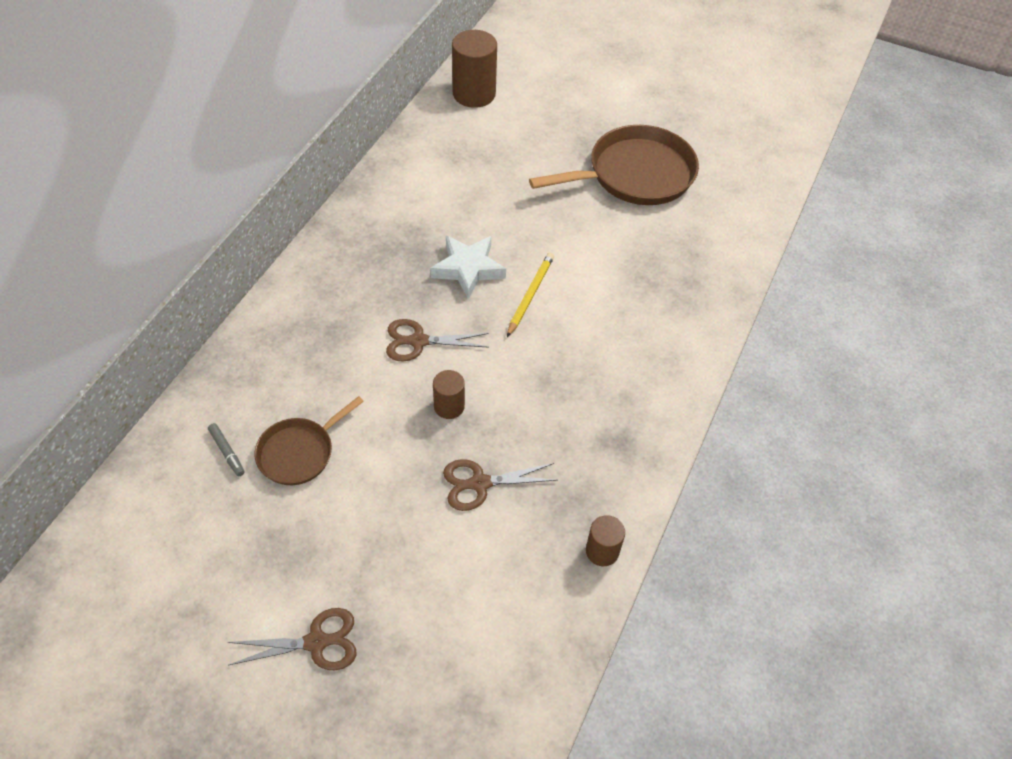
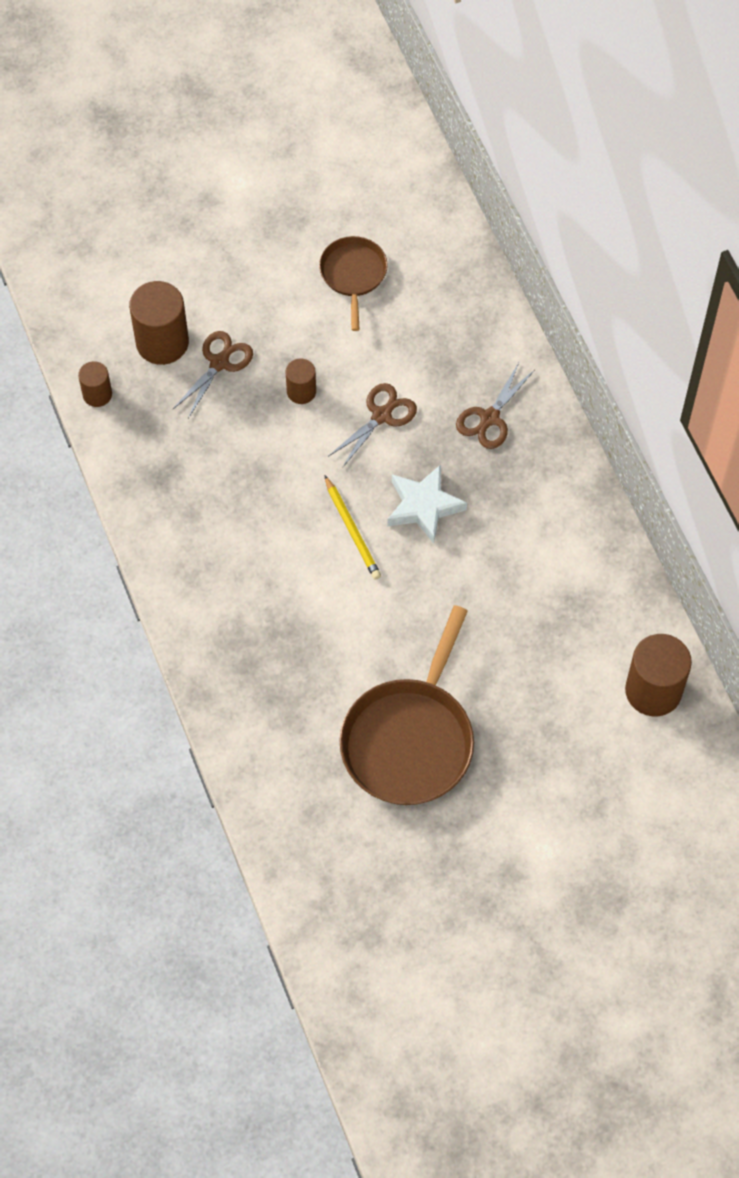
camera: 135 degrees right, 10 degrees up
(227, 452) = (396, 234): grey marker -> none
(316, 642) = (203, 198): brown scissors -> brown scissors (489, 418)
(503, 543) = (162, 342): none -> brown cylinder

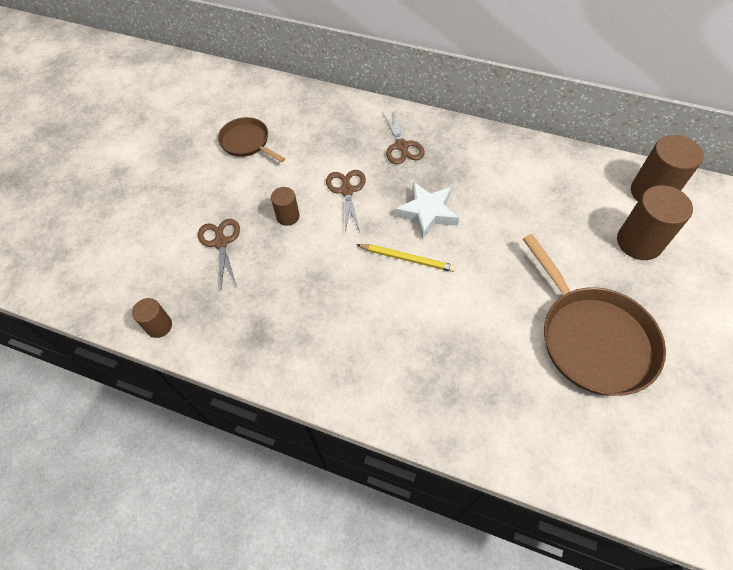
camera: 45 degrees left, 5 degrees down
(162, 342) = (171, 261): brown cylinder -> brown cylinder (639, 242)

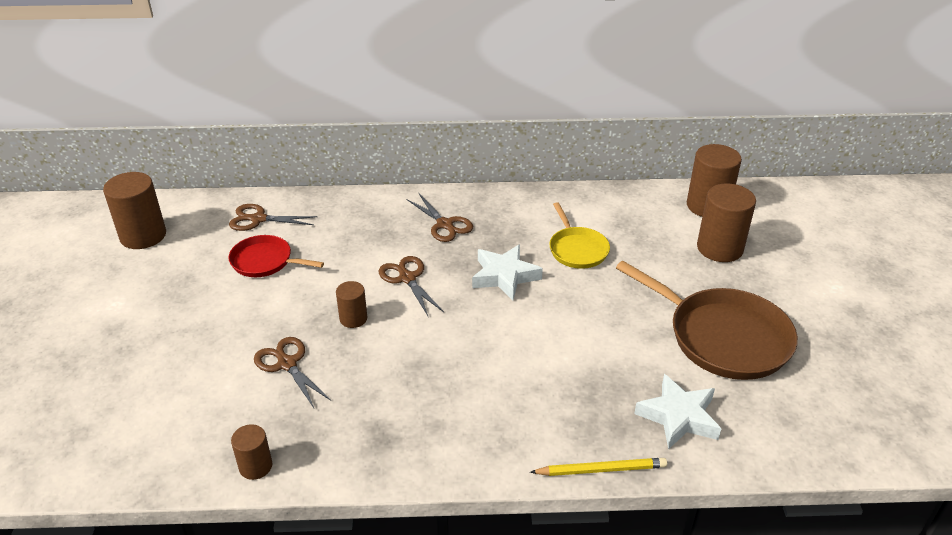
camera: 25 degrees left, 20 degrees down
(173, 93) = (143, 236): none -> brown cylinder
(247, 142) = (264, 261): brown pan -> red pan
(260, 101) = (258, 219): none -> brown scissors
(407, 259) = (506, 322): yellow pencil -> yellow pencil (601, 470)
(503, 204) = (577, 249): none -> yellow pan
(508, 405) = (678, 417): none -> white star

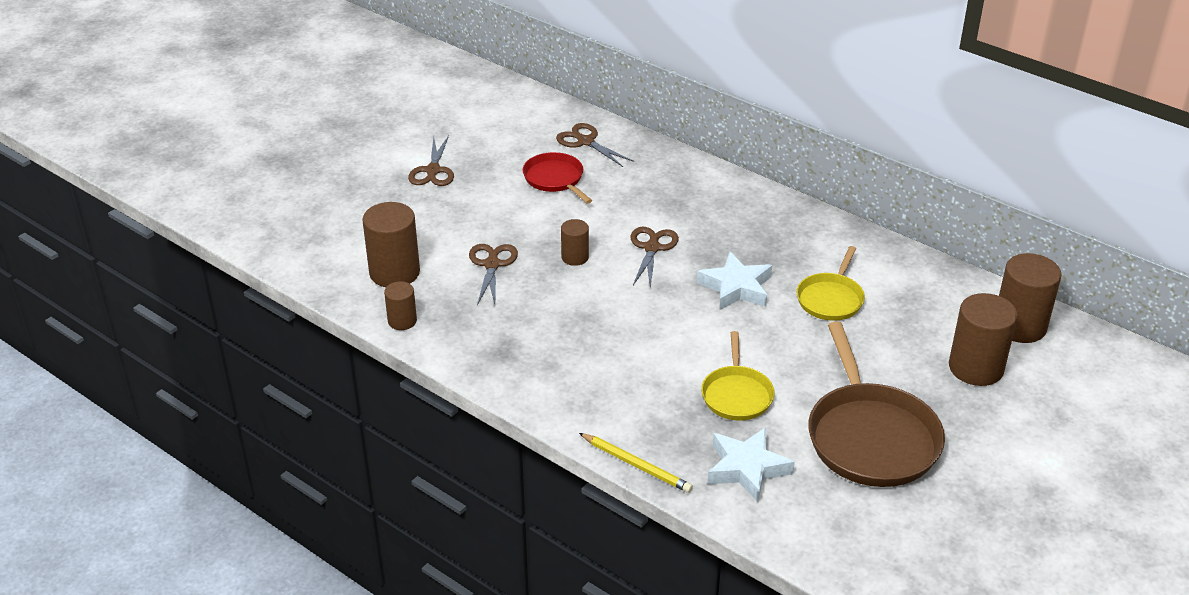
camera: 40 degrees right, 0 degrees up
(143, 236) = (486, 115): brown cylinder -> brown cylinder (394, 272)
(444, 224) = (735, 219): brown scissors -> brown scissors (433, 170)
(602, 361) = (737, 395): none -> yellow pan

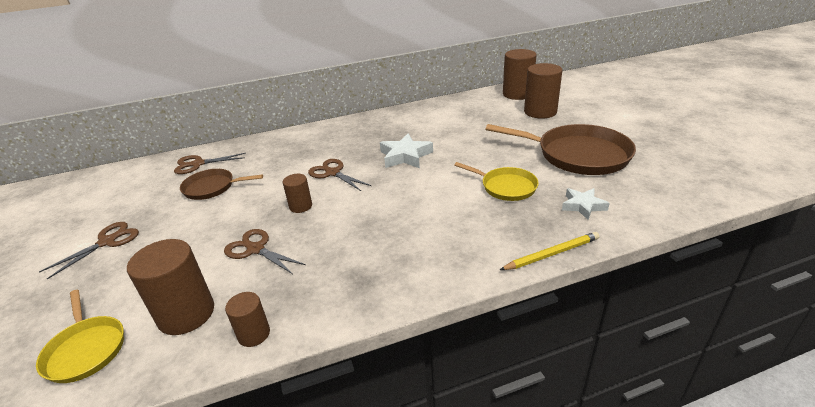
camera: 55 degrees left, 5 degrees down
(433, 170) = (107, 242): brown scissors -> brown scissors turned 90 degrees counterclockwise
(555, 179) = (212, 188): red pan -> brown pan
(747, 469) = (583, 206): white star -> white star, size x0.67
(830, 299) = (448, 131): yellow pan -> yellow pan (86, 350)

